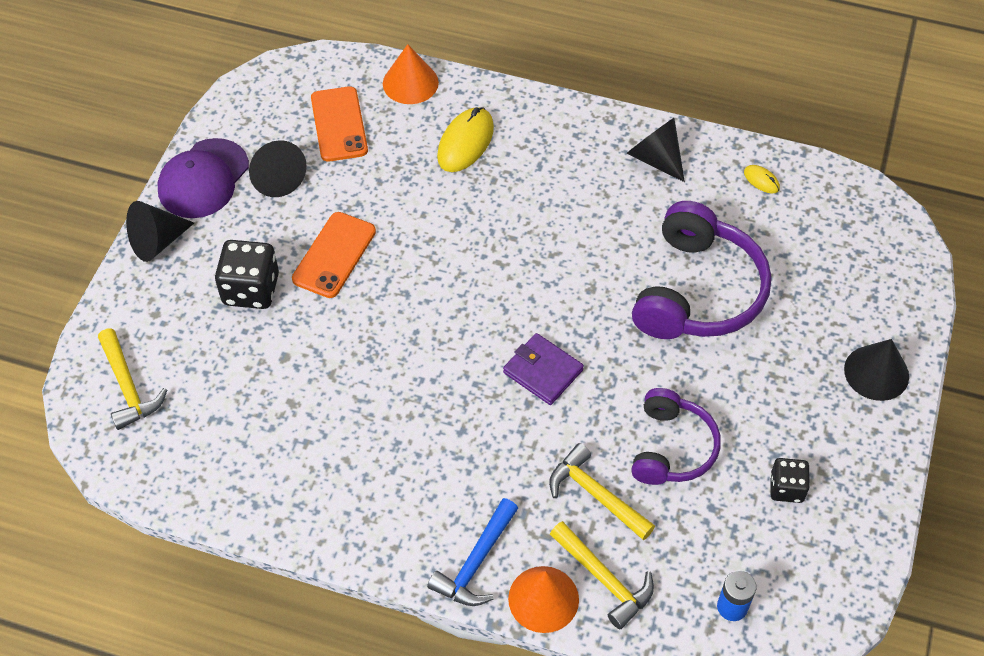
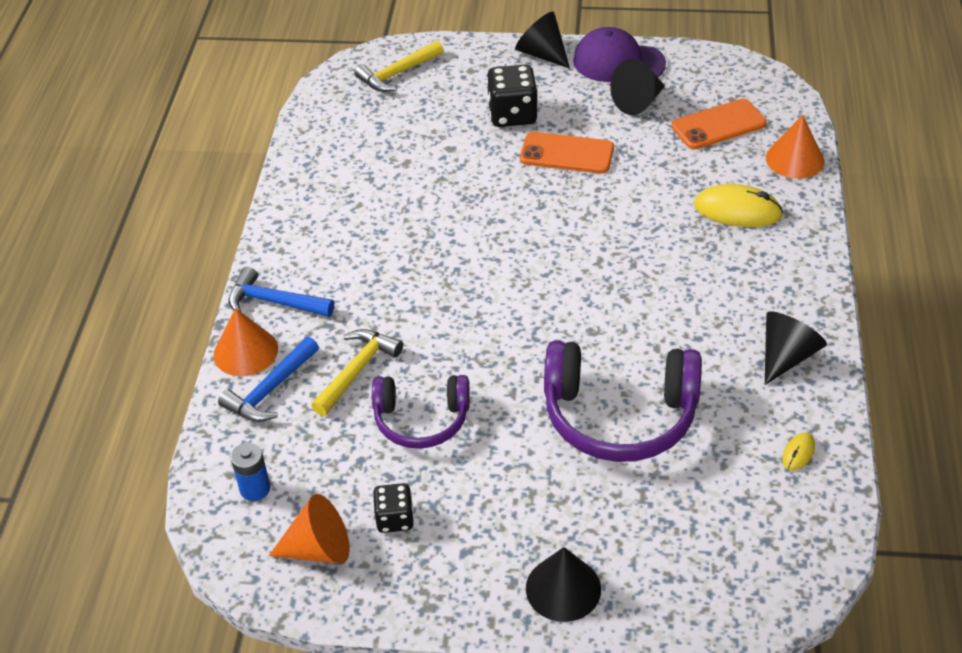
camera: 80 degrees right, 10 degrees down
(543, 371) = (483, 312): purple wallet -> none
(604, 579) = (270, 390): yellow hammer -> blue hammer
(812, 556) = (319, 549): none -> orange cone

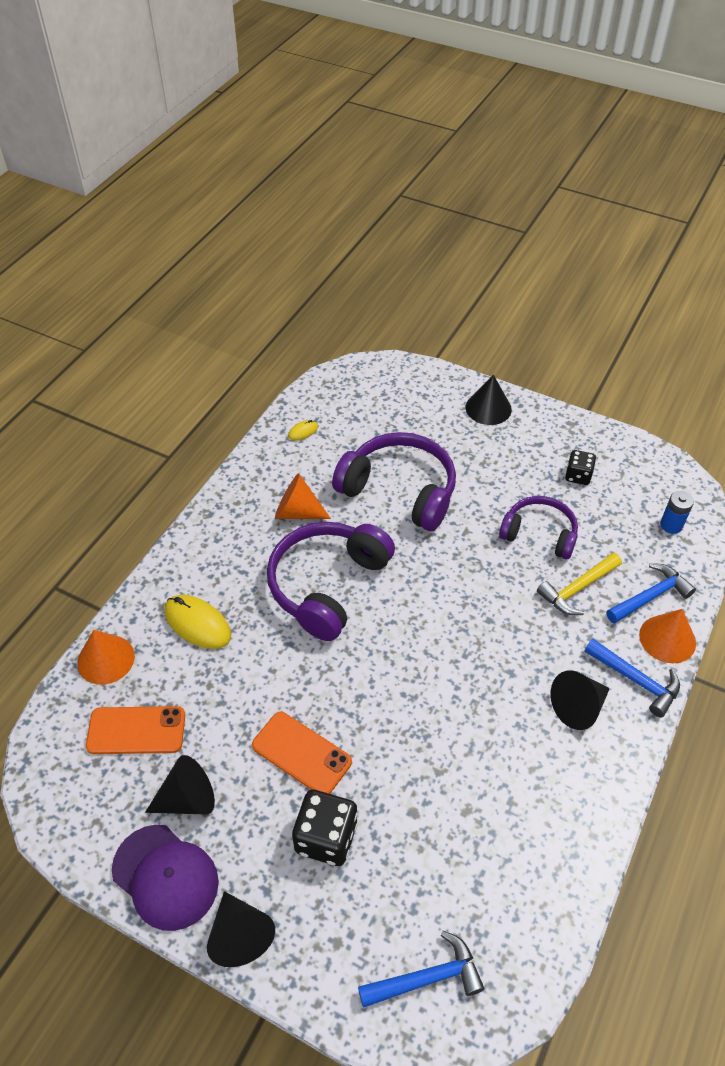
camera: 160 degrees left, 5 degrees up
(319, 549) = (632, 474): orange cone -> orange cone (297, 512)
(397, 74) = (427, 978): yellow hammer -> blue hammer
(635, 284) = (327, 585): none -> purple headphones
(786, 356) = (260, 491): black cone -> black cone (578, 707)

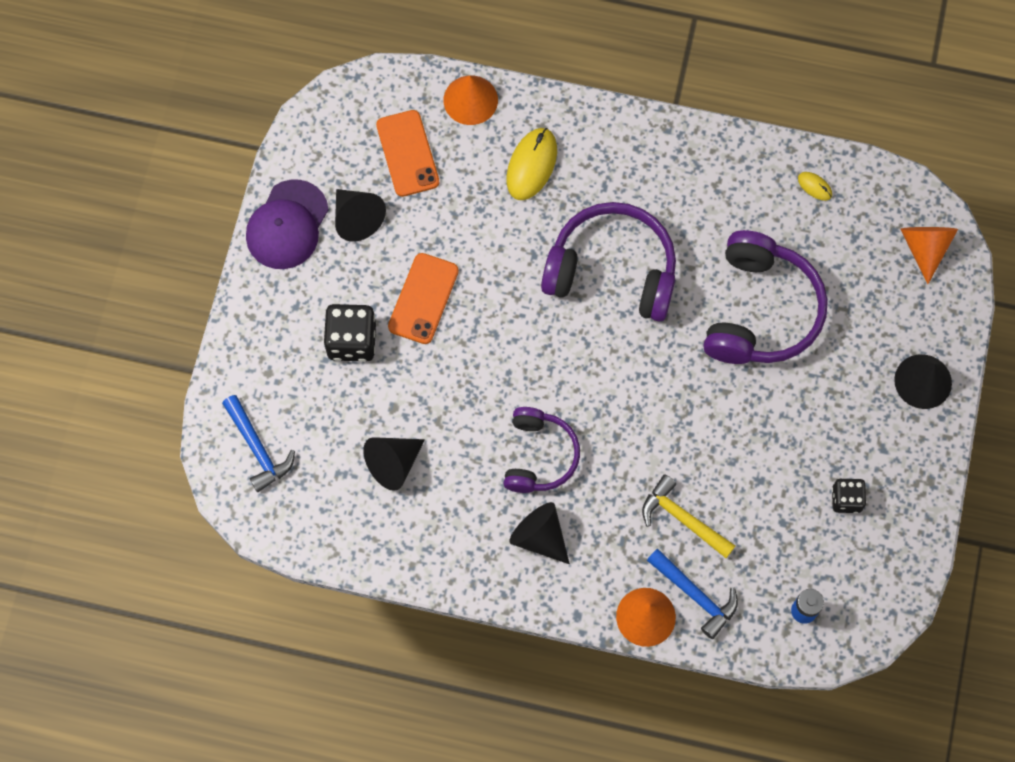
camera: 75 degrees right, 20 degrees up
(240, 935) = (256, 297): black cone -> black cone (393, 464)
(297, 512) = (697, 214): orange cone -> orange cone (924, 248)
(539, 534) = (746, 469): purple headphones -> purple headphones (539, 456)
(636, 680) = (586, 589): blue hammer -> none

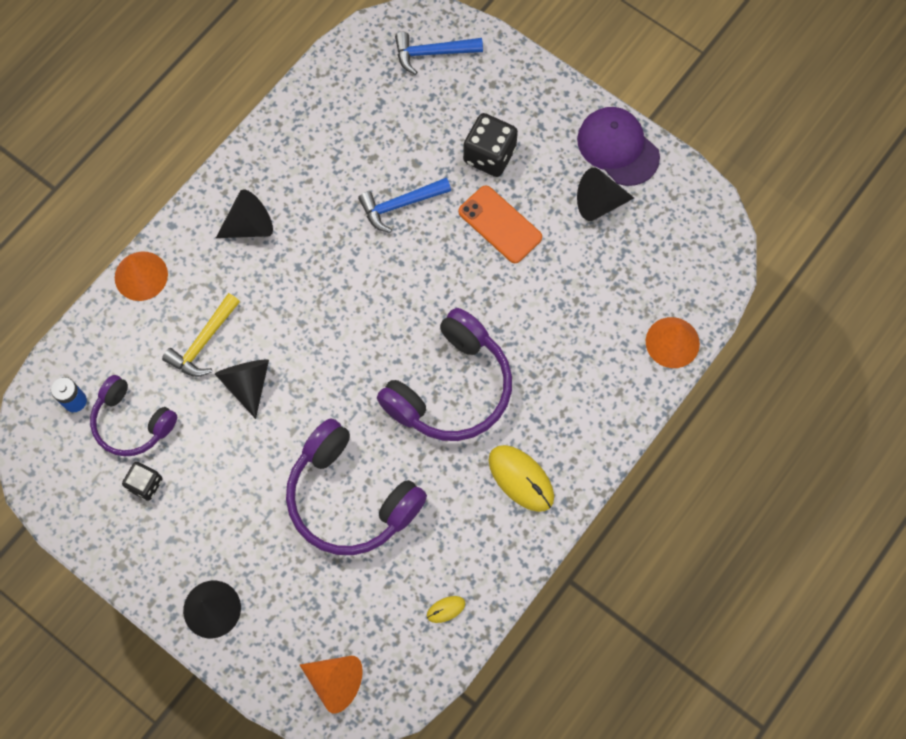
camera: 115 degrees right, 0 degrees up
(393, 464) = (368, 144): black cone -> black cone (247, 383)
(407, 153) = (642, 268): orange phone -> none
(531, 165) = (584, 366): yellow mouse -> yellow mouse (521, 479)
(539, 456) = (316, 255): purple headphones -> purple headphones (132, 422)
(683, 518) = (203, 342): yellow hammer -> yellow hammer turned 150 degrees clockwise
(695, 595) = (136, 322): blue hammer -> blue hammer (400, 205)

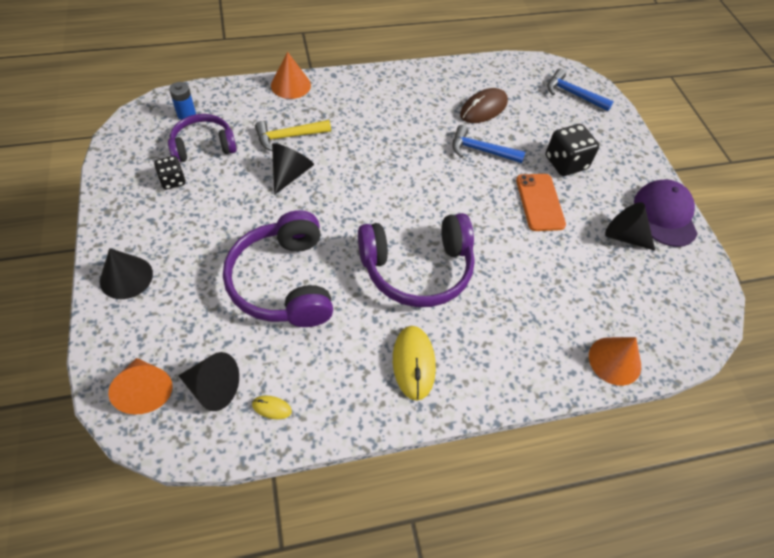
camera: 35 degrees right, 15 degrees down
(132, 422) = (203, 146): purple headphones -> purple headphones turned 90 degrees clockwise
(250, 225) = (377, 102): black cone -> black cone (213, 388)
(360, 147) = (483, 108): none -> brown mouse

